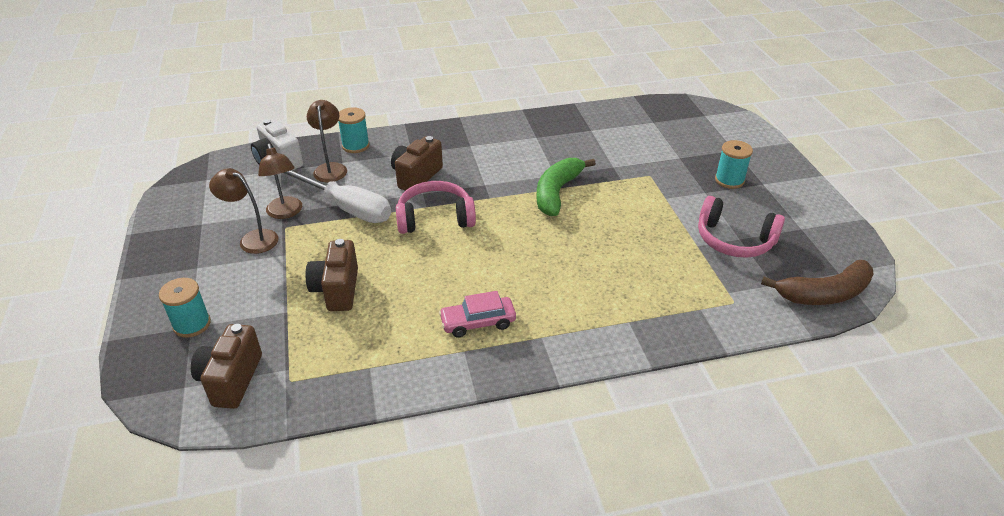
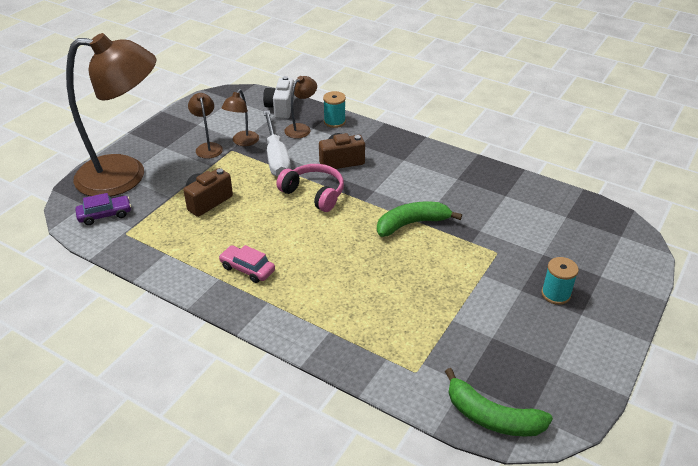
camera: 45 degrees right, 0 degrees up
(192, 324) = (125, 176): turquoise spool -> brown lamp
(231, 379) = (105, 215): brown camera -> purple car
(734, 240) = (485, 335): pink headphones -> none
(824, 294) = (492, 417): brown banana -> green banana

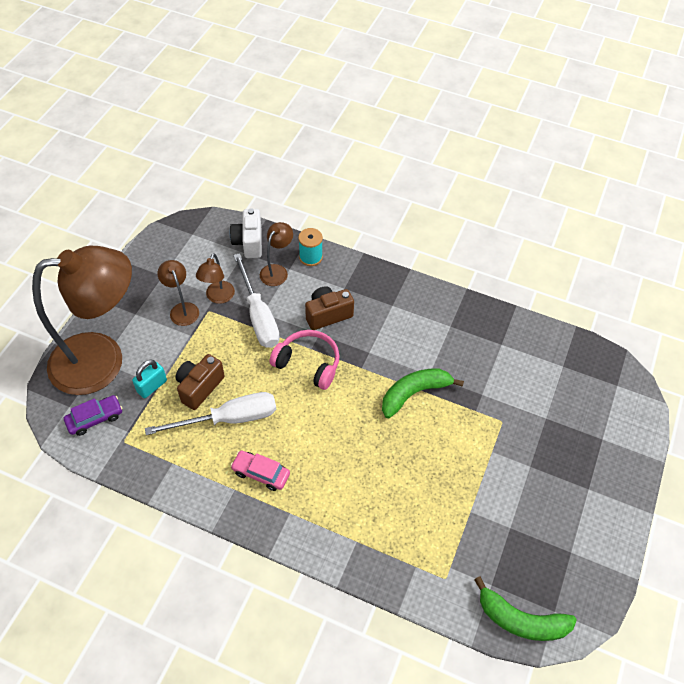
camera: 10 degrees left, 15 degrees up
(164, 197) = (152, 386): none -> turquoise padlock
(228, 226) = (229, 419): none -> white screwdriver
(555, 294) = (563, 467): turquoise spool -> none

